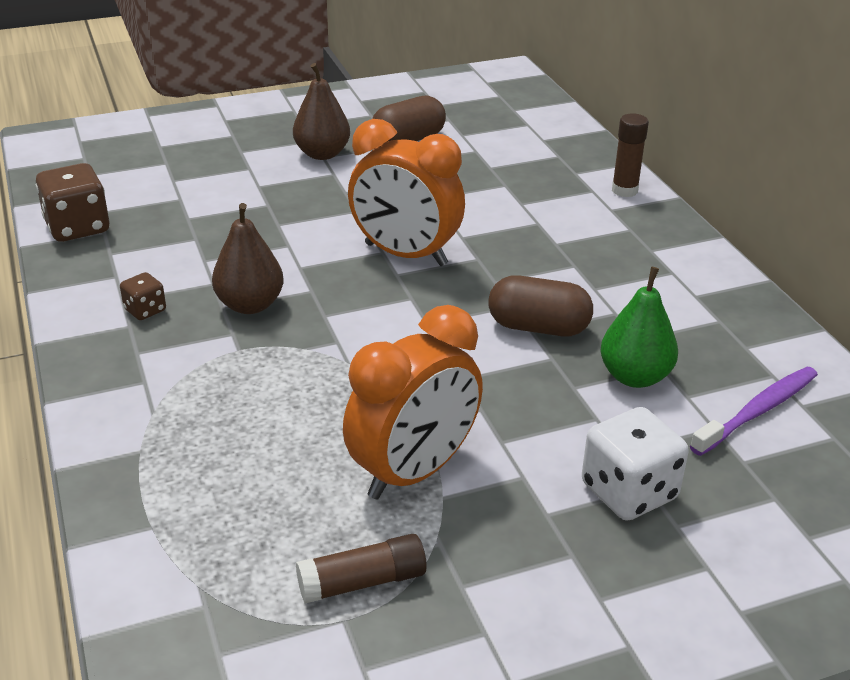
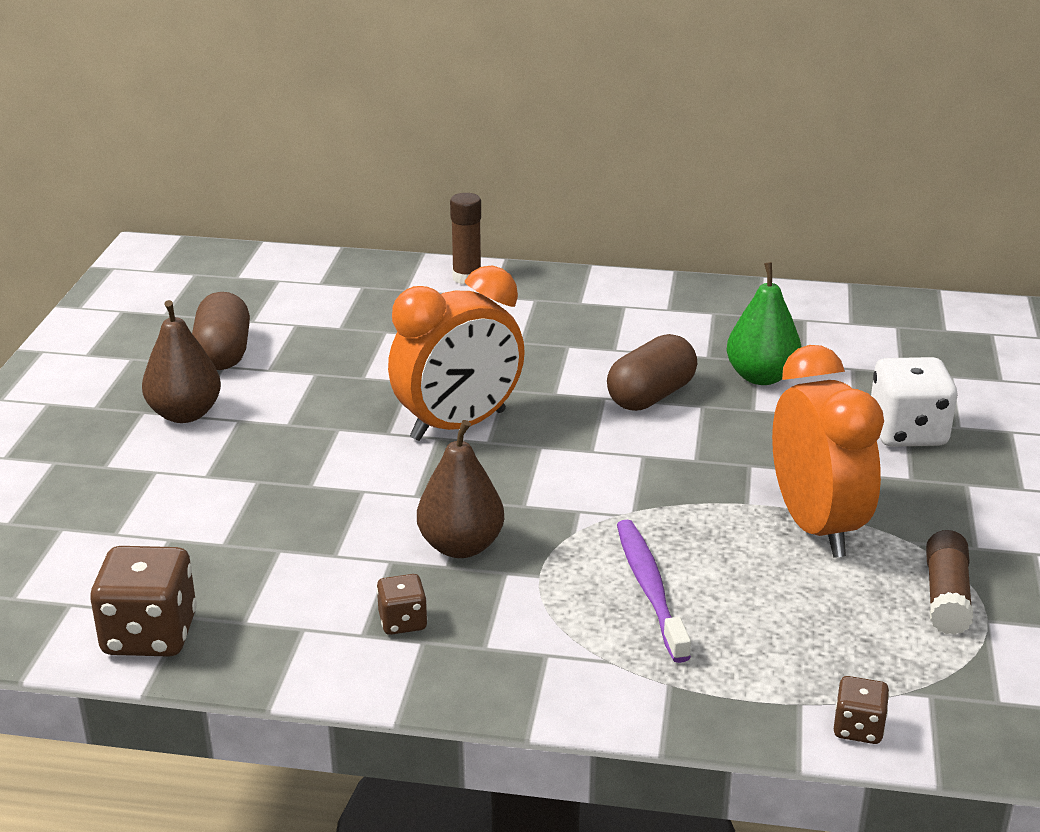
camera: 60 degrees left, 5 degrees down
(134, 569) = (858, 728): none -> brown dice
(757, 411) = (846, 343): purple toothbrush -> purple toothbrush (650, 589)

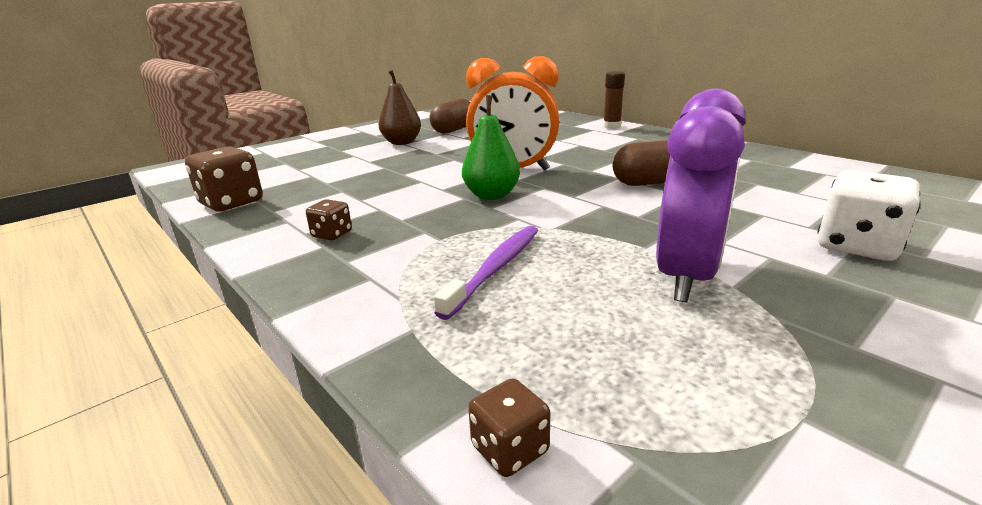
camera: 40 degrees right, 5 degrees down
(461, 546) = (423, 214): brown pear -> none
(761, 377) = (750, 191): green pear -> green pear (491, 195)
(816, 526) = (686, 277): orange clock -> purple clock
(946, 596) = (768, 374): brown glue stick -> none

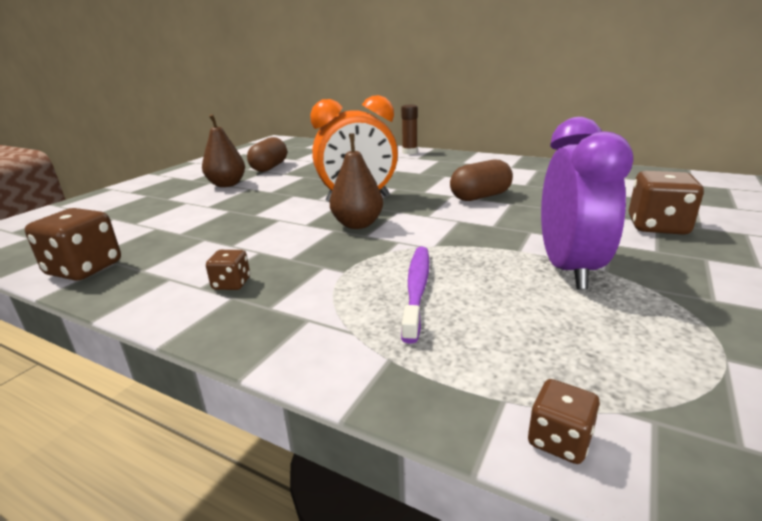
camera: 20 degrees left, 0 degrees up
(491, 195) = (357, 224): green pear -> brown pear
(857, 246) = (657, 226): white dice -> brown dice

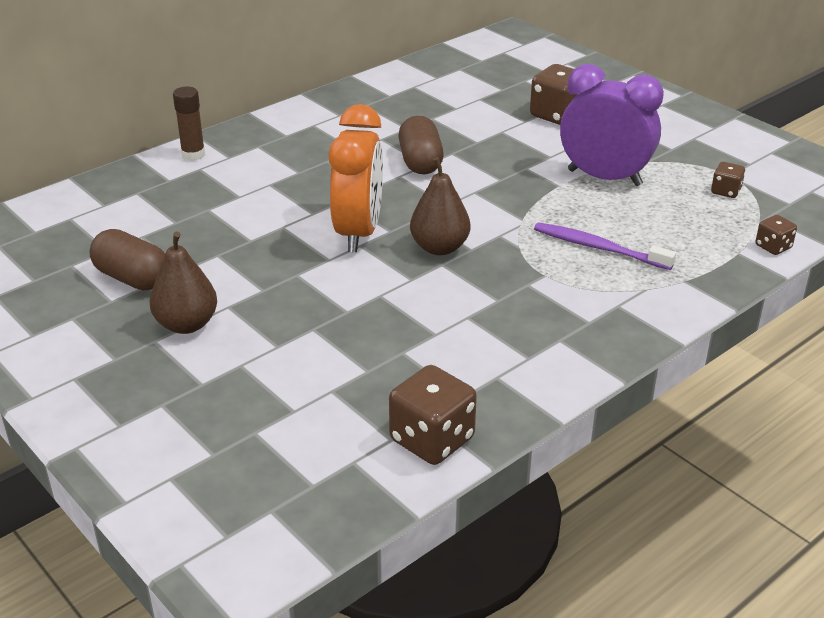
camera: 70 degrees left, 10 degrees up
(231, 284) = (533, 338): brown dice -> brown dice (725, 191)

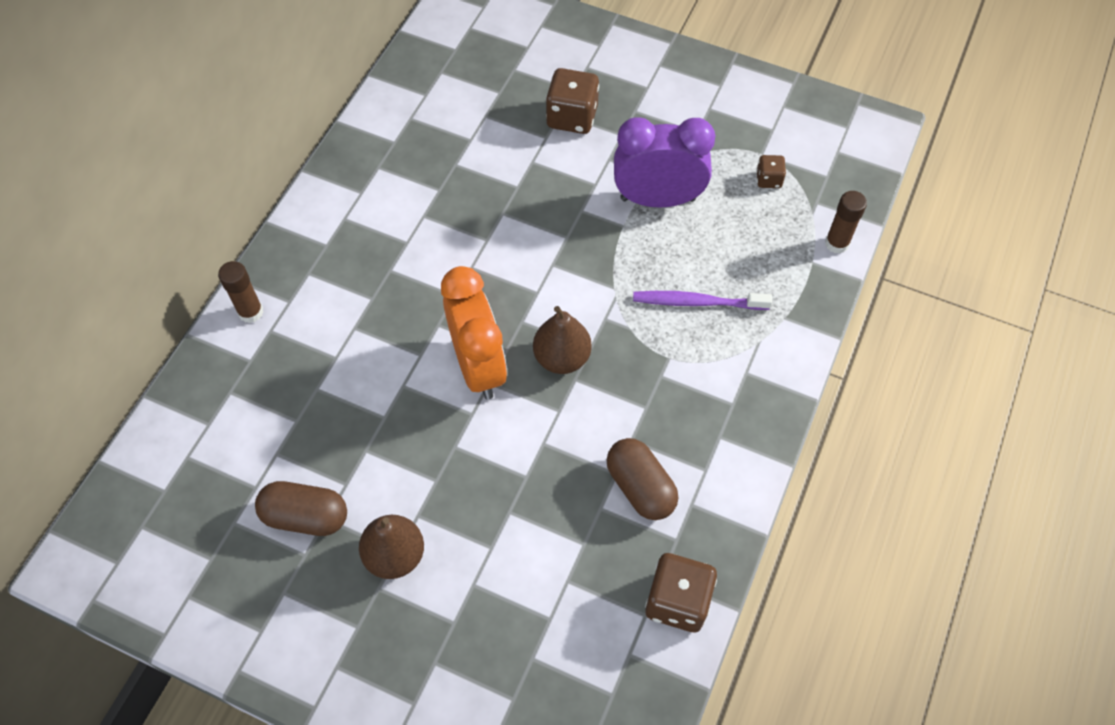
camera: 25 degrees left, 25 degrees up
(420, 162) = (480, 239): brown capsule -> brown capsule (640, 487)
(773, 247) = (836, 243): brown dice -> brown glue stick

